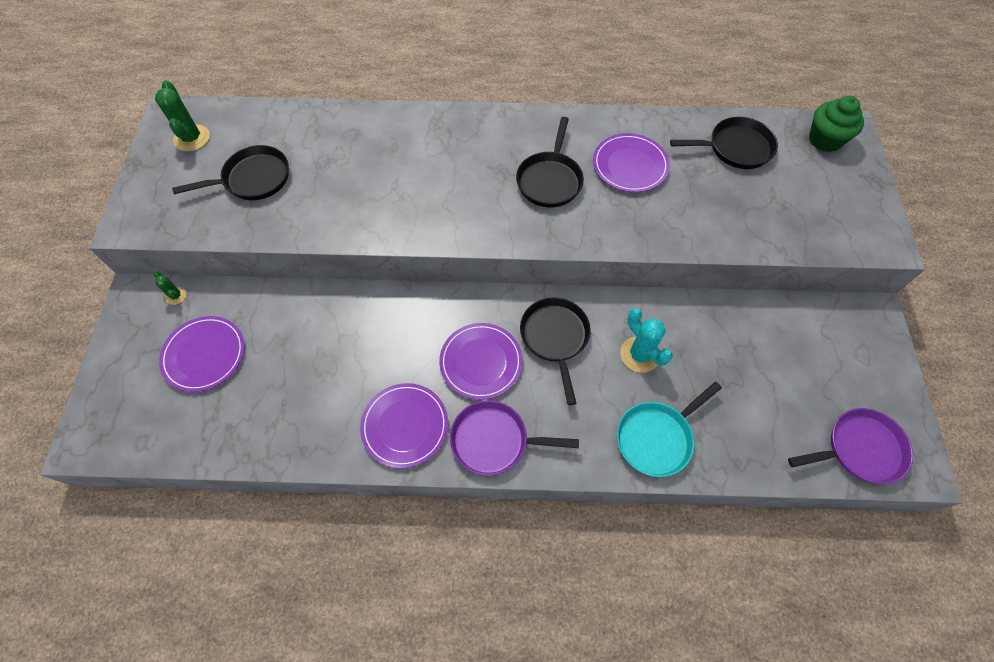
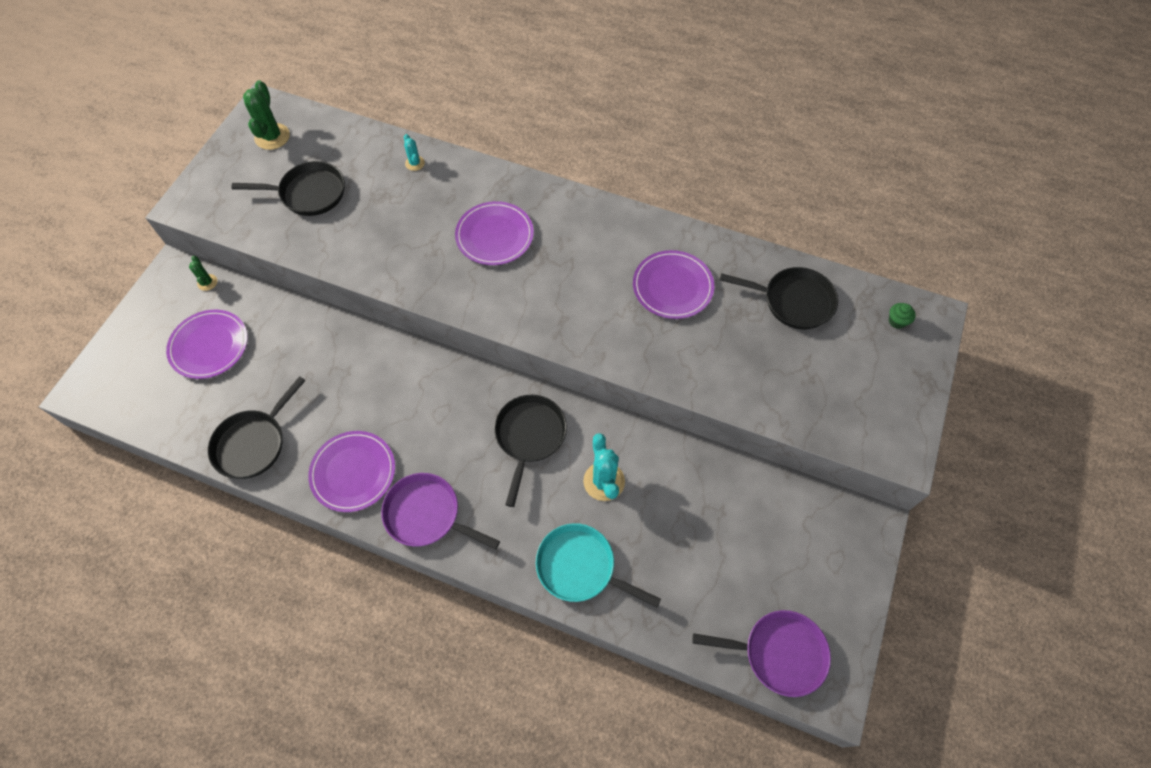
camera: 20 degrees right, 0 degrees up
(345, 125) = (415, 163): none -> turquoise cactus
(481, 362) = (448, 436): purple plate -> purple plate (494, 235)
(550, 180) = (584, 278): black pan -> black pan (254, 443)
(657, 437) = (580, 567): turquoise pan -> turquoise pan turned 45 degrees clockwise
(825, 140) = (897, 321): green cupcake -> green cupcake, size x0.48

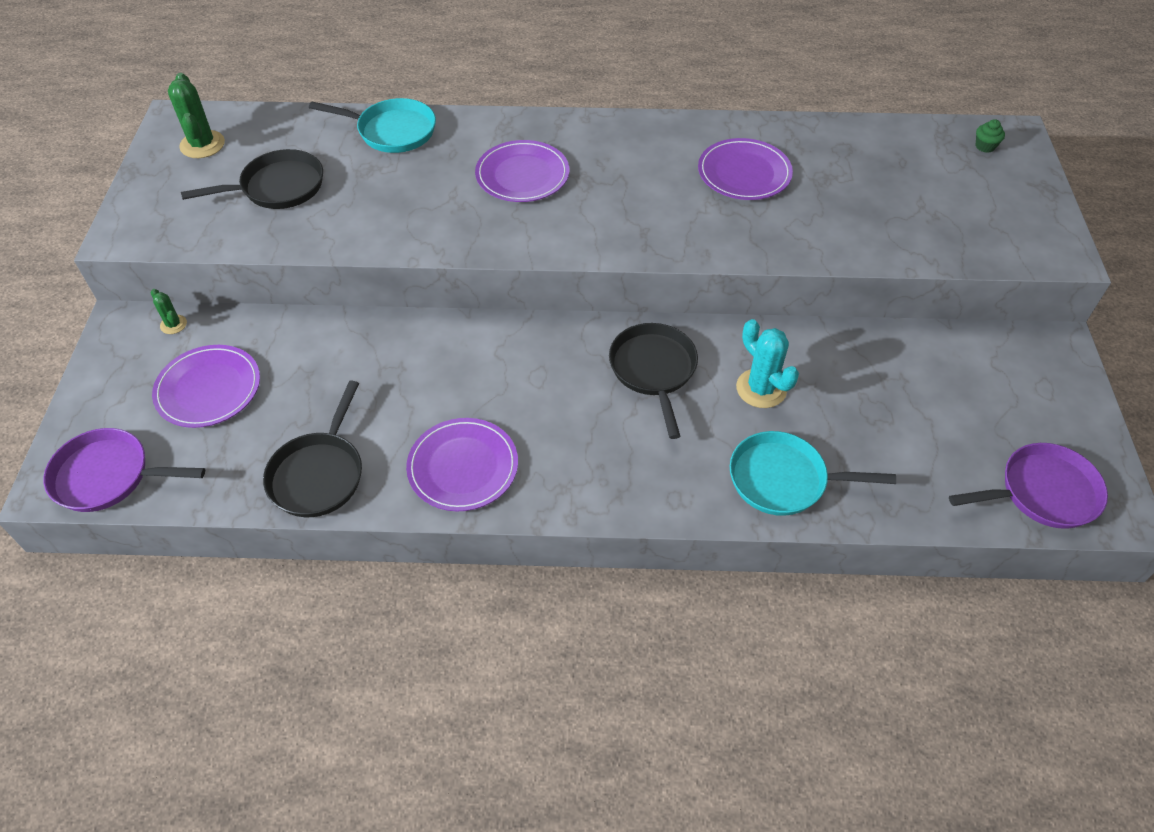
camera: 20 degrees left, 10 degrees down
(415, 163) = (392, 131): turquoise cactus -> turquoise pan
(427, 515) = (577, 483): purple pan -> purple pan (108, 476)
(793, 301) = (874, 155): black pan -> none

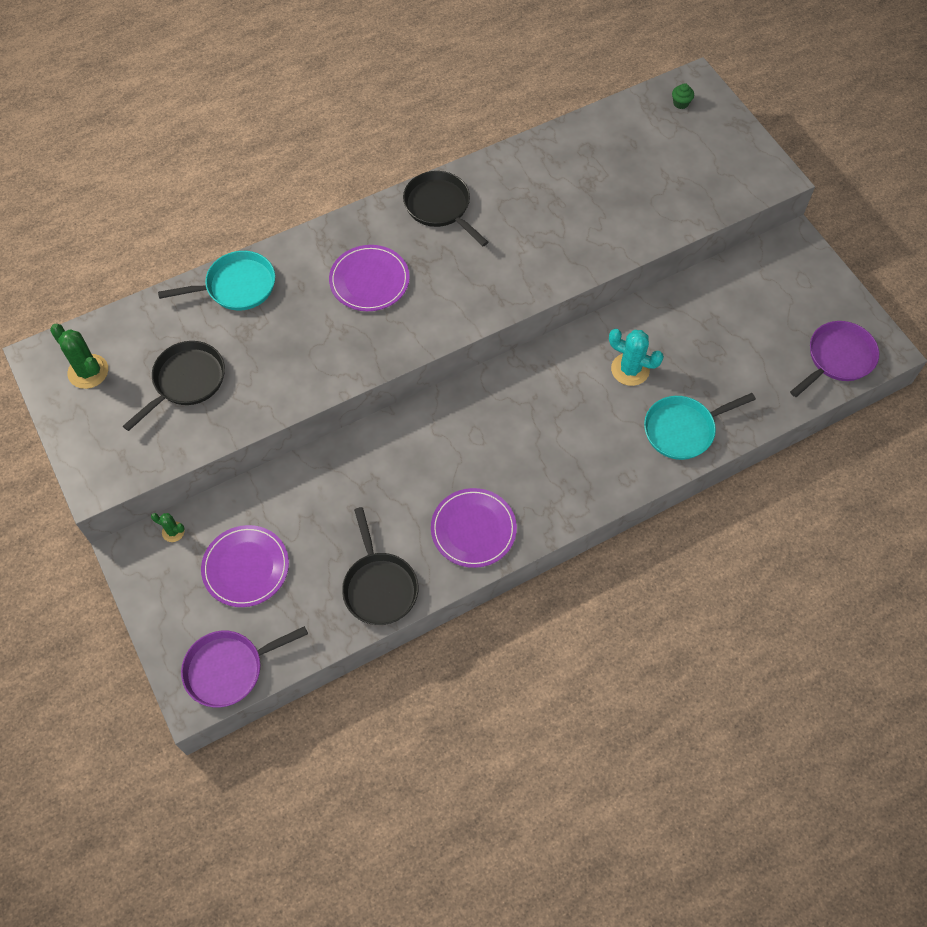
camera: 30 degrees left, 10 degrees up
(653, 371) = (551, 391): black pan -> black pan (440, 207)
(744, 173) = (530, 203): purple plate -> none

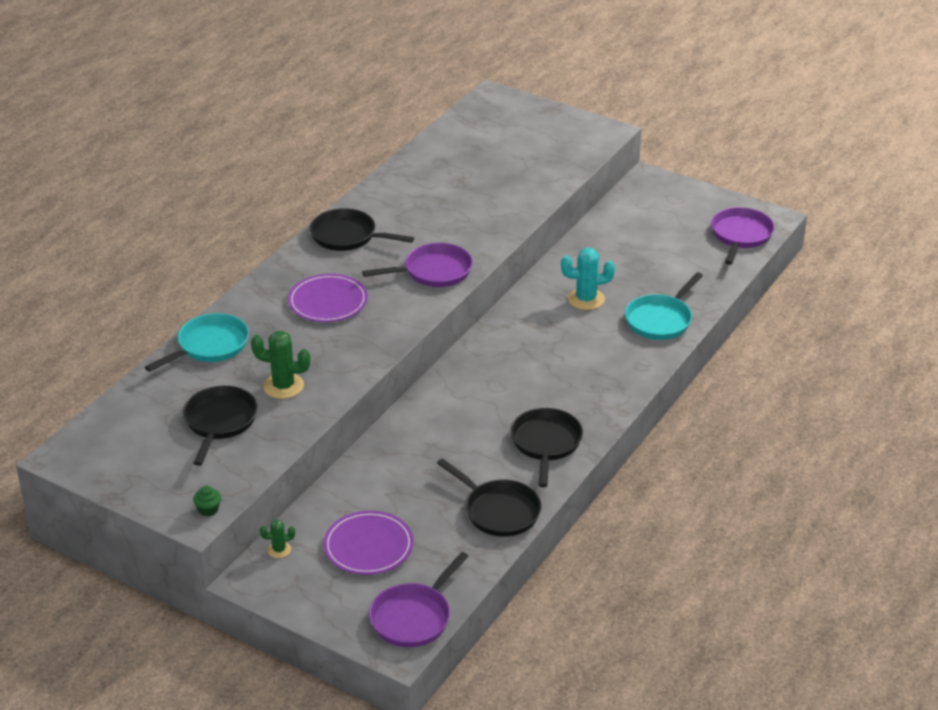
camera: 30 degrees left, 25 degrees down
(88, 371) = (118, 449): green cactus -> green cactus (283, 386)
(473, 529) = (546, 444): purple plate -> black pan
(486, 287) = (433, 271): none -> purple pan
(681, 103) = (492, 111): green cupcake -> green cupcake (208, 510)

